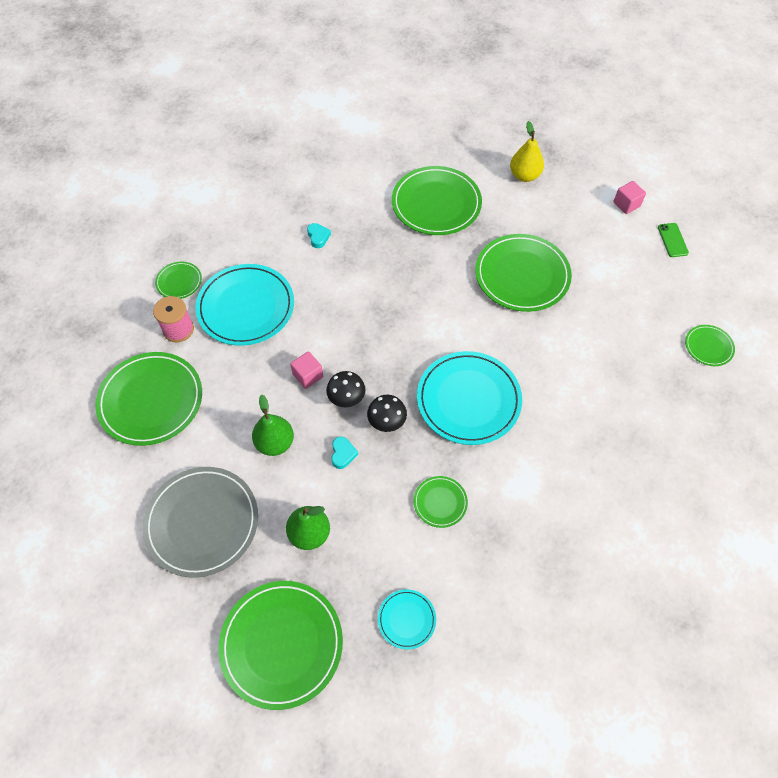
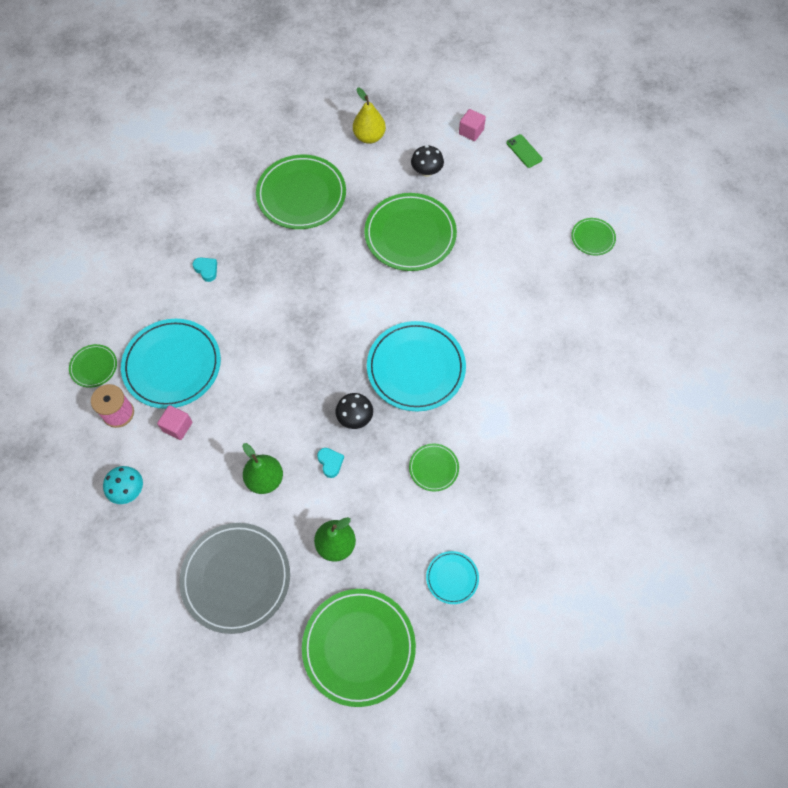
camera: 25 degrees left, 5 degrees up
(151, 400) = (128, 490): green plate -> turquoise mushroom
(308, 375) = (263, 406): pink cube -> pink cube (177, 427)
(346, 398) = (309, 412): black mushroom -> black mushroom (426, 172)

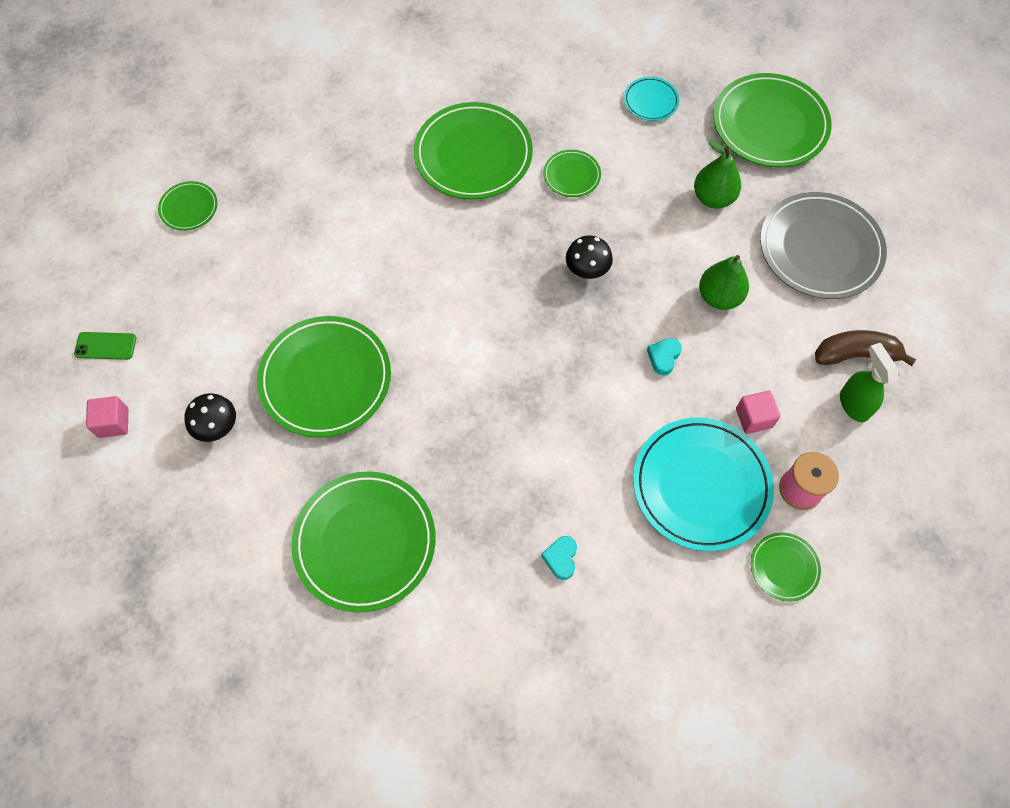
camera: 130 degrees left, 0 degrees up
(128, 490) = (853, 404): turquoise mushroom -> green spray bottle
(152, 524) = (856, 355): none -> brown banana
(330, 463) = (649, 257): turquoise heart -> turquoise heart (663, 357)
(369, 137) = (208, 535): yellow pear -> none
(416, 368) = (485, 258): turquoise plate -> none
(503, 420) = (473, 154): none -> green plate
(524, 151) = (105, 346): green phone -> green phone turned 75 degrees clockwise

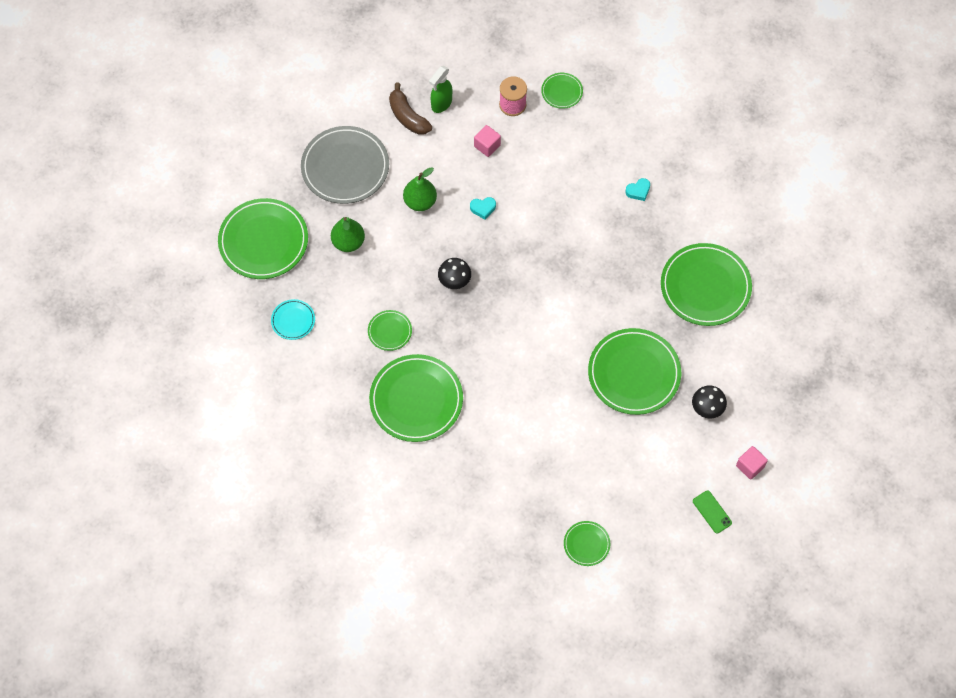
camera: 125 degrees left, 0 degrees up
(701, 485) = (546, 150): turquoise plate -> none

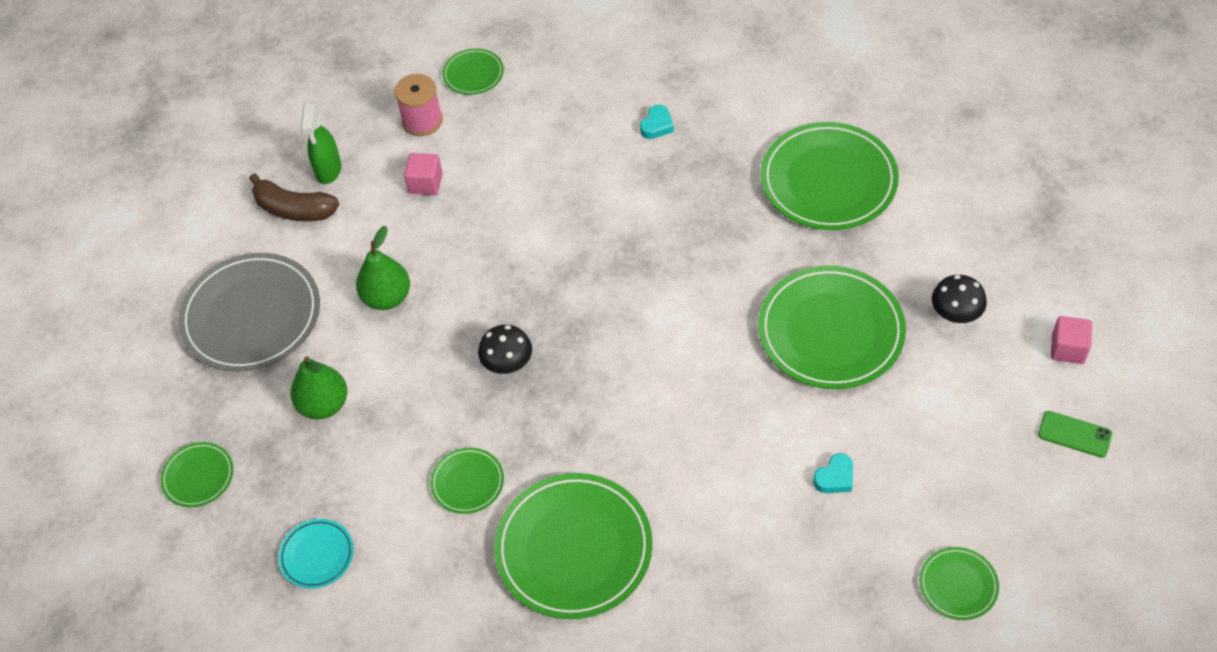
camera: 30 degrees left, 10 degrees down
(263, 241) = (198, 476): green plate -> green plate, size x0.48
(483, 208) = (477, 257): turquoise heart -> turquoise heart (835, 477)

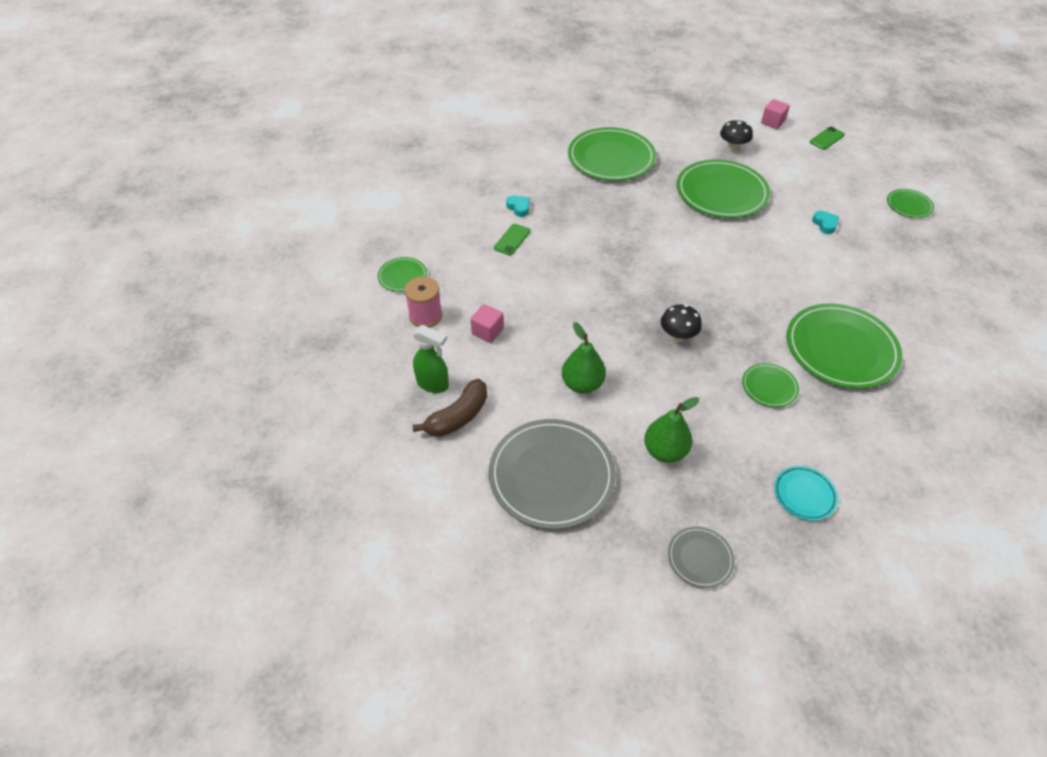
camera: 70 degrees left, 5 degrees down
(198, 476) = (700, 558): green plate -> grey plate
(592, 143) = (512, 240): none -> green phone

